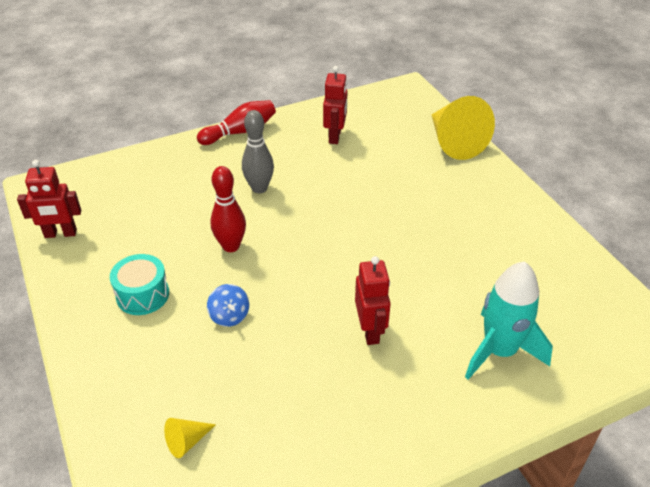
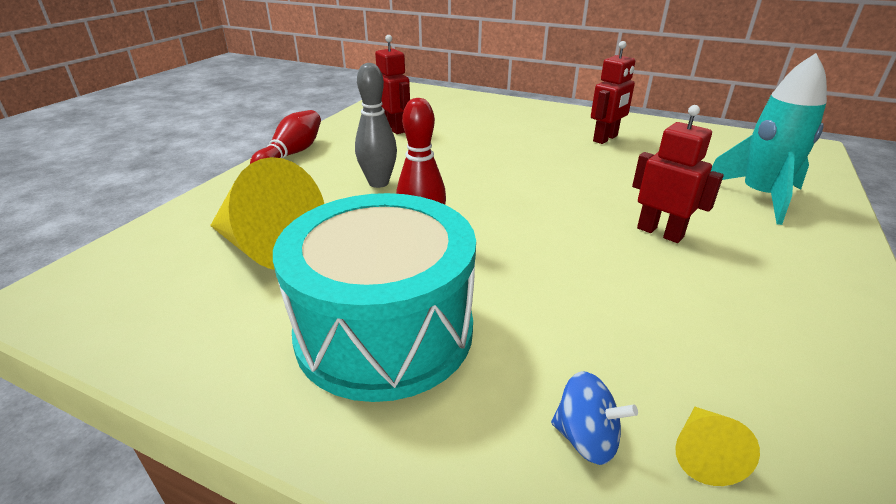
camera: 40 degrees left, 10 degrees down
(60, 234) = (154, 330): red robot -> red robot (605, 139)
(143, 295) = (384, 331): turquoise drum -> turquoise drum, size x2.01
(229, 316) = (521, 292): blue spinning top -> blue spinning top (586, 438)
(454, 142) = (496, 104): yellow cone -> yellow cone (269, 248)

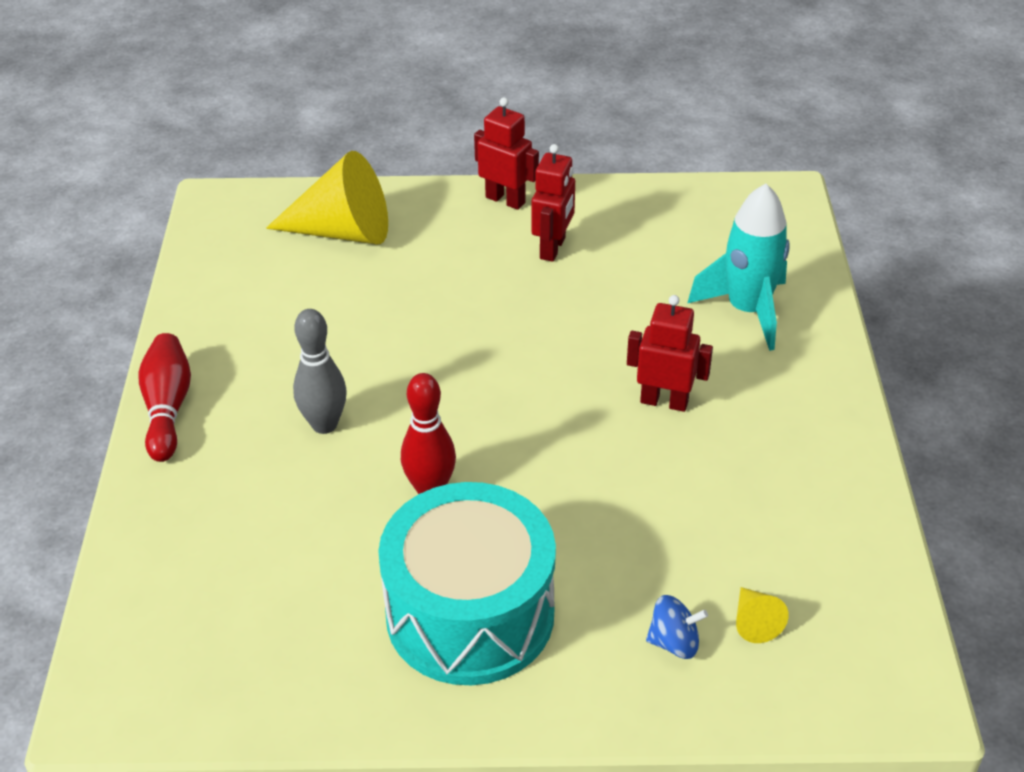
camera: 25 degrees left, 10 degrees up
(269, 248) = (280, 565): yellow cone -> yellow cone (343, 231)
(394, 129) = (267, 309): red robot -> red robot (505, 200)

